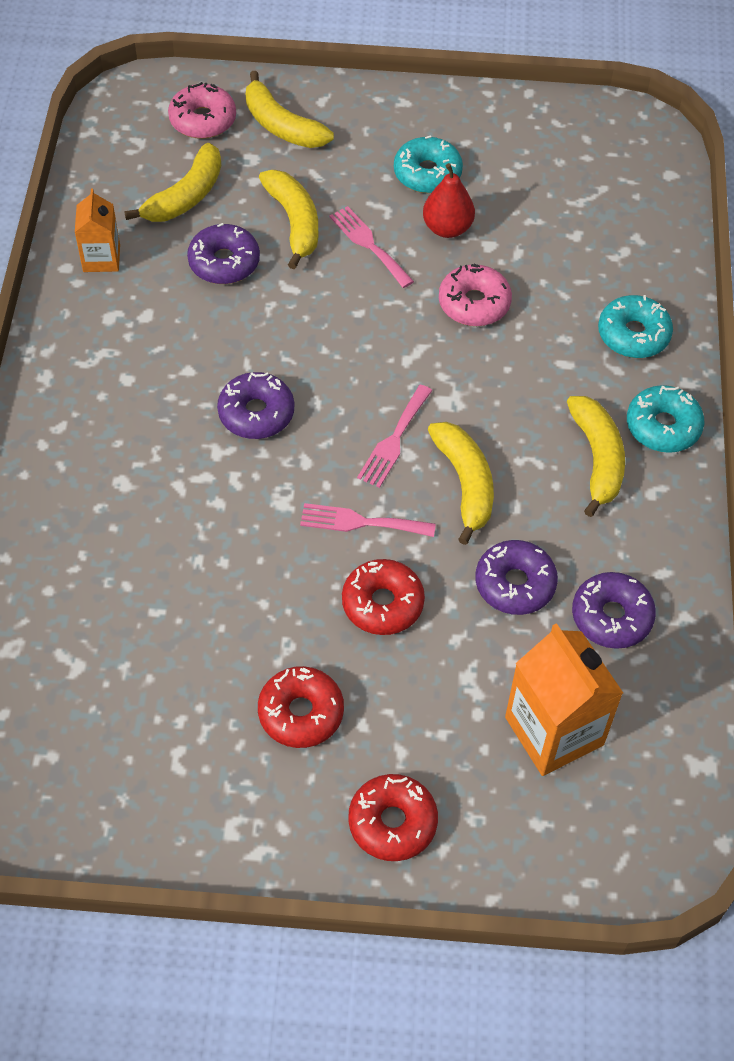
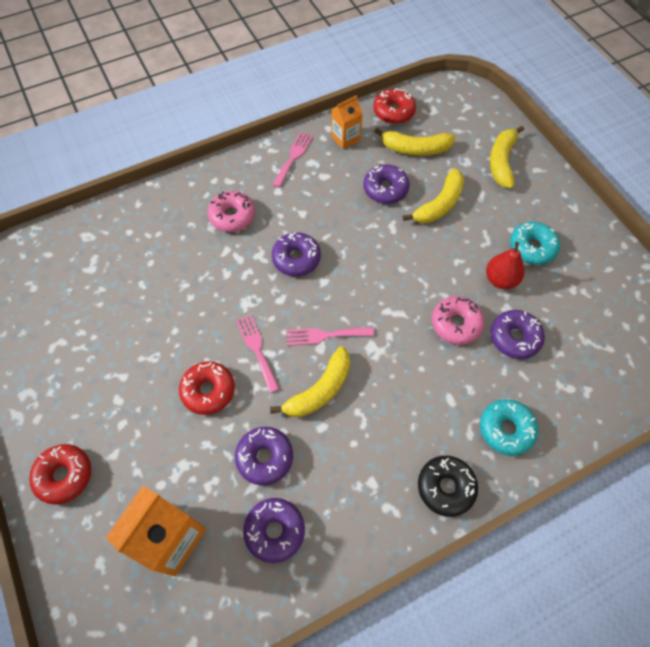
camera: 60 degrees right, 5 degrees up
(203, 120) = (473, 127): pink donut -> pink donut (232, 216)
(301, 713) = (113, 388): red donut -> red donut (393, 112)
(369, 244) = (454, 247): pink fork -> pink fork (293, 157)
(531, 261) = (514, 338): none -> purple donut
(597, 459) = (391, 458): yellow banana -> none
(663, 426) = (445, 487): turquoise donut -> black donut

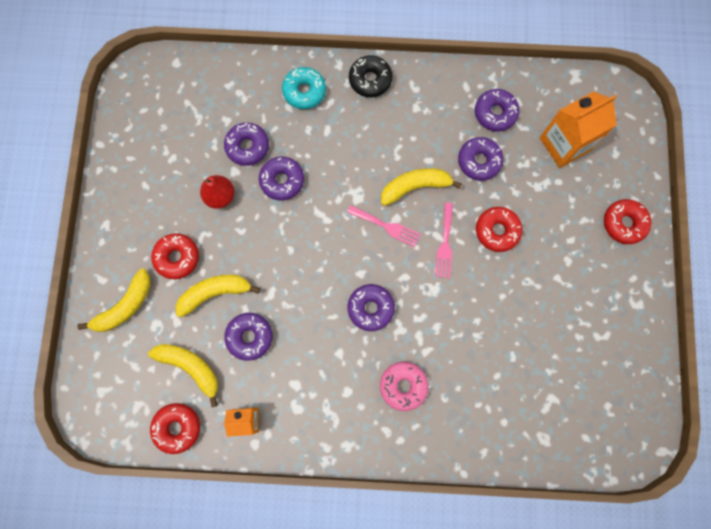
camera: 150 degrees left, 15 degrees up
(293, 157) = (310, 425): pink fork -> none
(456, 324) = (282, 180): pink donut -> purple donut
(493, 214) = (177, 257): none -> red donut
(532, 248) = (172, 209): turquoise donut -> none

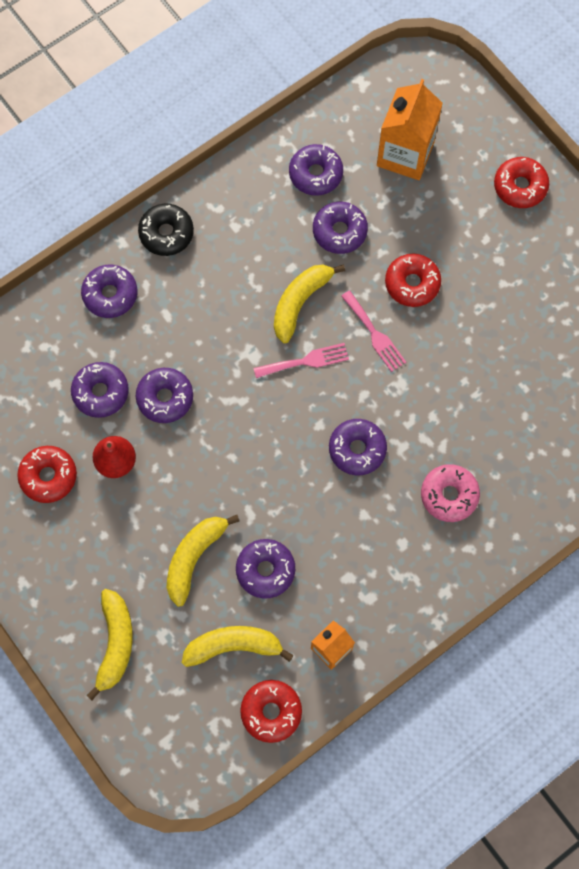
camera: 40 degrees left, 5 degrees down
(177, 257) = (126, 555): red donut -> red donut (48, 476)
(304, 91) = (110, 294): turquoise donut -> purple donut

